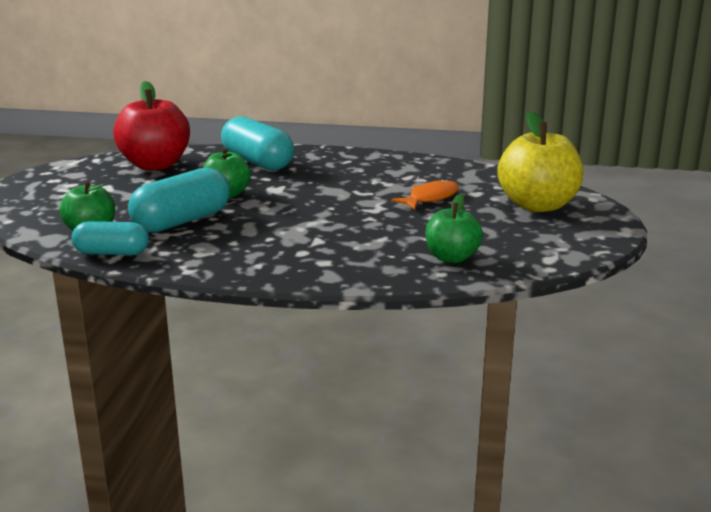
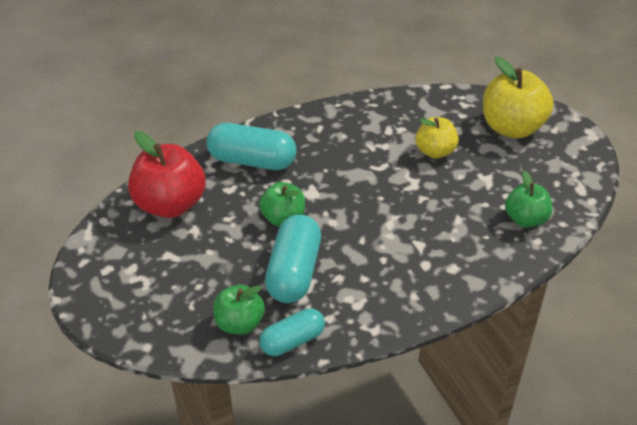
camera: 35 degrees left, 20 degrees up
(430, 198) = (435, 151): orange fish -> yellow apple

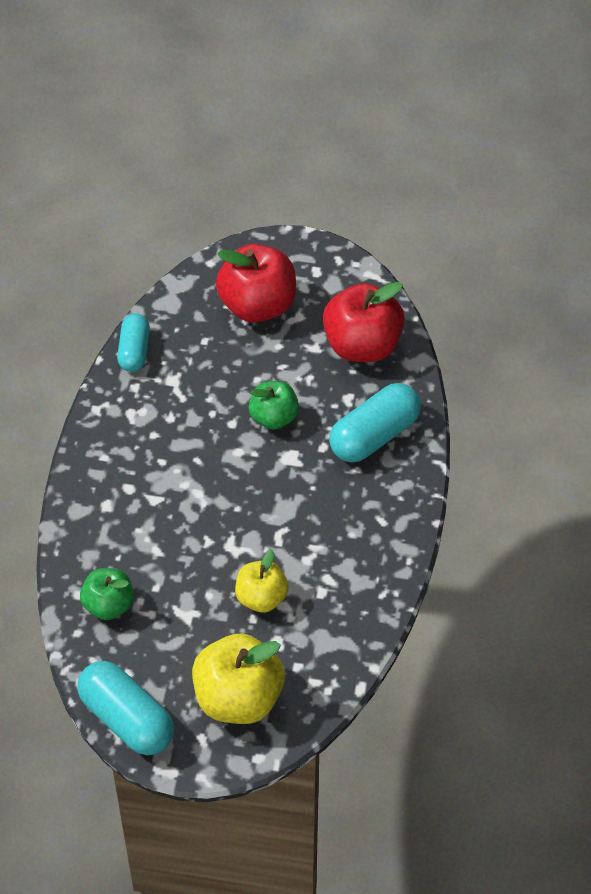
camera: 125 degrees right, 10 degrees up
(175, 286) = (257, 305): none -> red apple
(239, 323) = (181, 327): green apple -> none
(294, 272) = (203, 390): turquoise capsule -> turquoise capsule (127, 719)

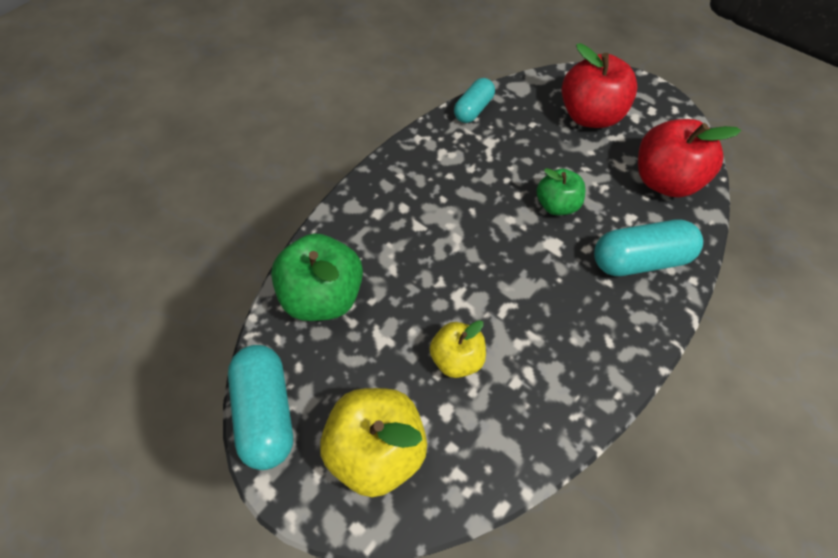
camera: 30 degrees right, 5 degrees up
(109, 605) = (323, 296): green apple -> green apple, size x1.66

